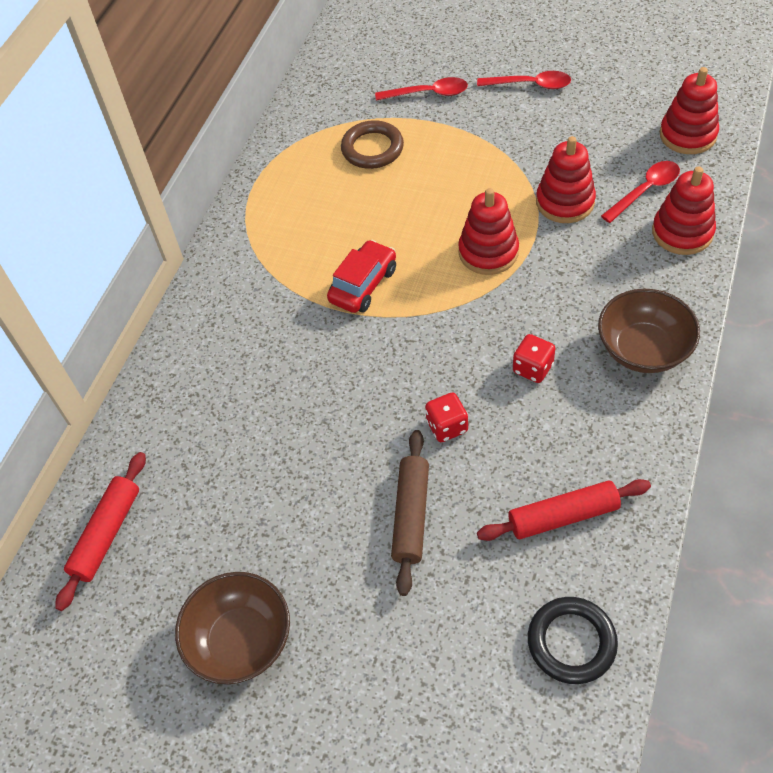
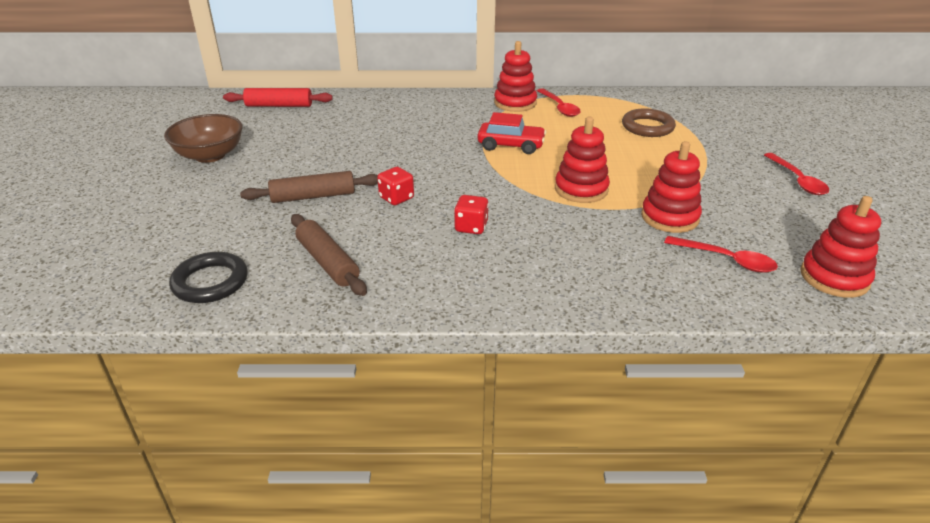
camera: 65 degrees right, 20 degrees down
(428, 93) = (731, 138): red spoon -> red spoon (559, 107)
(563, 516) = (327, 262): red rolling pin -> brown rolling pin
(643, 349) = (524, 282): brown bowl -> none
(682, 232) = (690, 289): red stacking toy -> red stacking toy (515, 103)

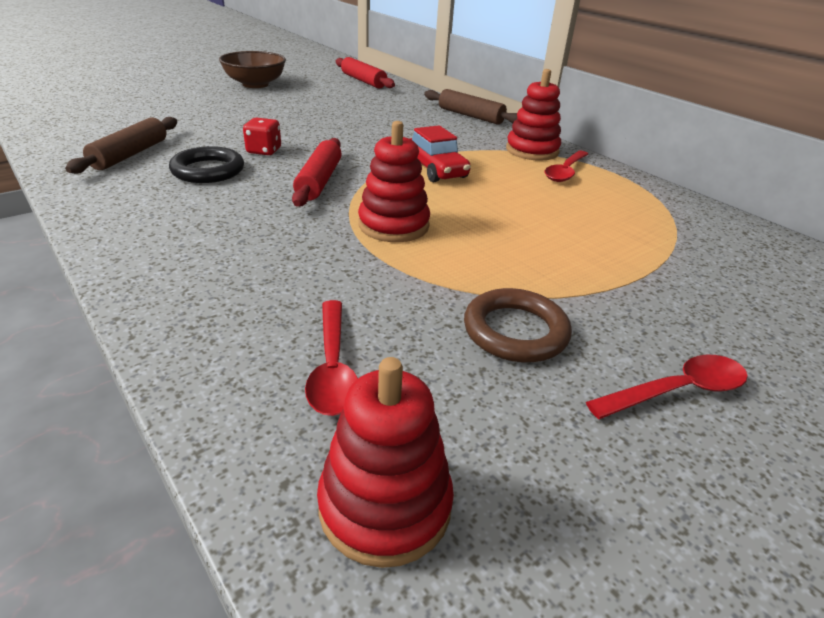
camera: 50 degrees right, 0 degrees up
(210, 282) = (72, 129): black ring -> black ring (208, 170)
(313, 196) = (231, 125): brown rolling pin -> brown rolling pin (470, 116)
(471, 227) = (245, 191): red dice -> none
(483, 193) = (319, 181): none -> red rolling pin
(647, 127) = (617, 229): brown ring -> brown ring (515, 331)
(669, 217) = (399, 296): red stacking toy -> none
(797, 180) = (677, 390): red spoon -> red spoon turned 150 degrees counterclockwise

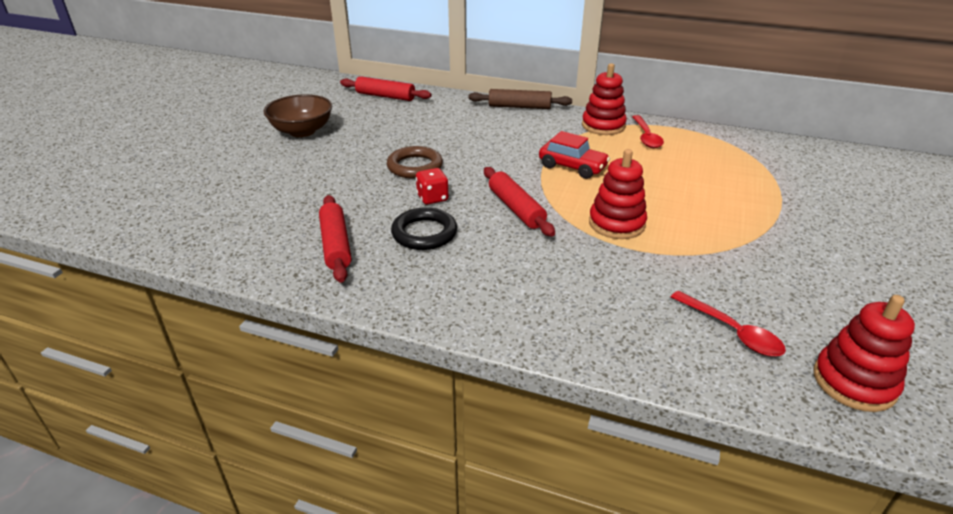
camera: 30 degrees left, 0 degrees up
(130, 154) = (336, 245): brown rolling pin -> red rolling pin
(515, 331) = (775, 264): brown ring -> brown ring (415, 166)
(677, 390) = (875, 261): red spoon -> none

